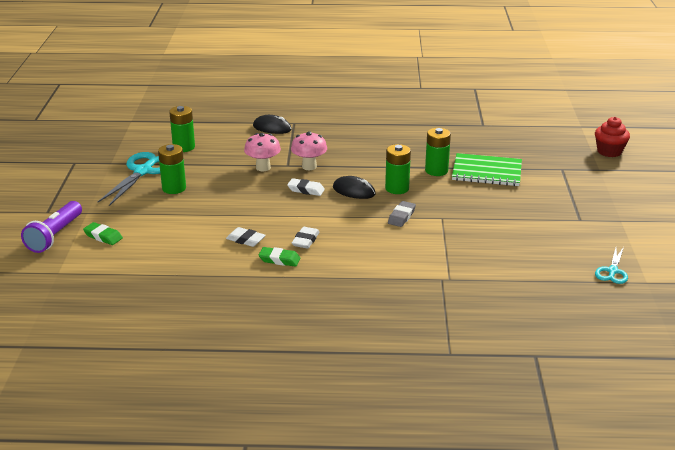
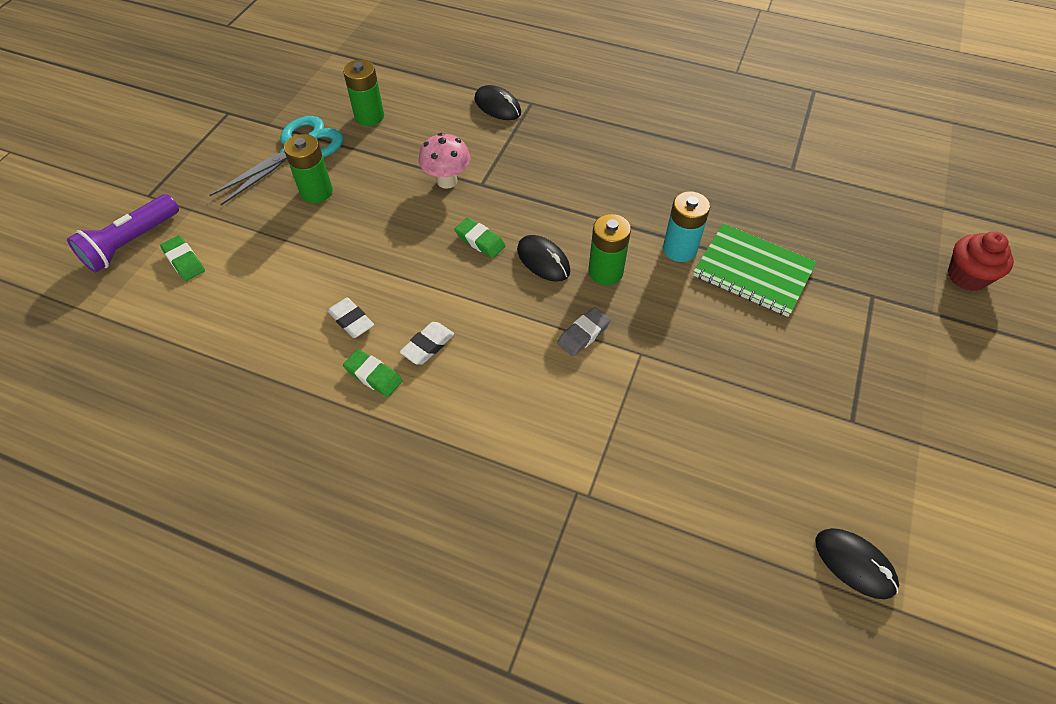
camera: 20 degrees right, 25 degrees up
(306, 190) = (480, 241): white eraser -> green eraser
(309, 166) = (508, 194): pink mushroom -> none
(436, 171) = (679, 249): green battery -> turquoise battery
(612, 271) = (854, 564): turquoise scissors -> black mouse

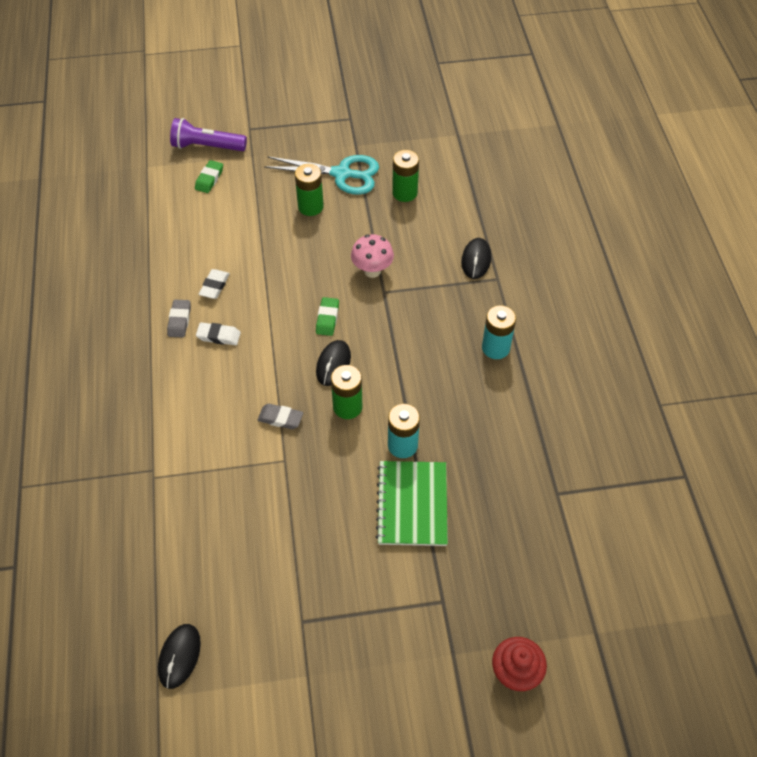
camera: 60 degrees right, 0 degrees up
(373, 375) = (179, 320): green eraser -> grey eraser
(609, 138) = (495, 348): none -> turquoise battery

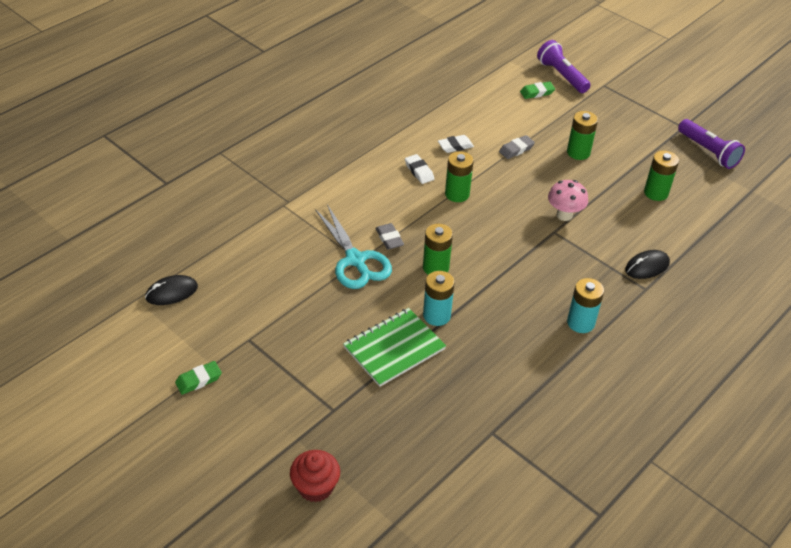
camera: 50 degrees right, 10 degrees down
(179, 320) = (410, 147): grey eraser -> grey eraser (516, 149)
(275, 328) = (457, 194): none -> green battery
(327, 318) = (495, 215): green eraser -> green eraser (198, 380)
(333, 364) = (462, 240): black mouse -> none
(341, 174) = (627, 151): turquoise scissors -> turquoise scissors (355, 260)
(392, 126) = (708, 151): none -> purple flashlight

